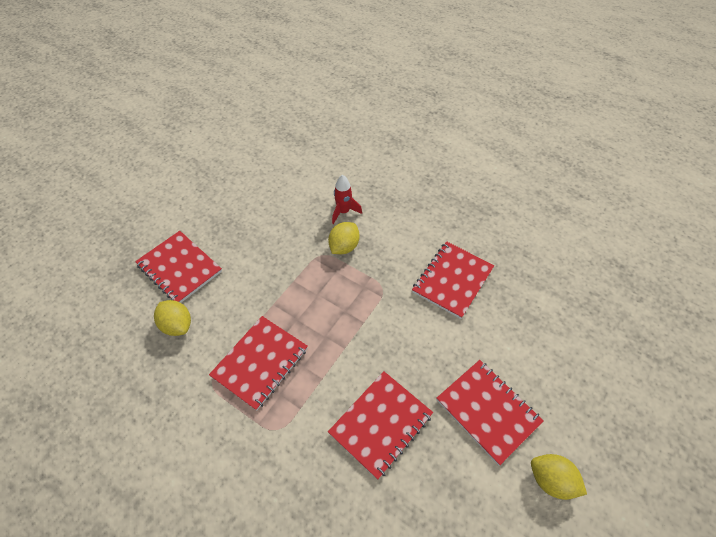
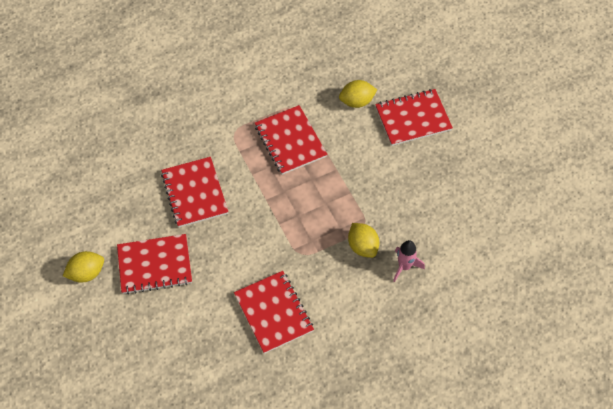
camera: 120 degrees right, 5 degrees up
(343, 212) = (404, 266): red rocket -> pink rocket

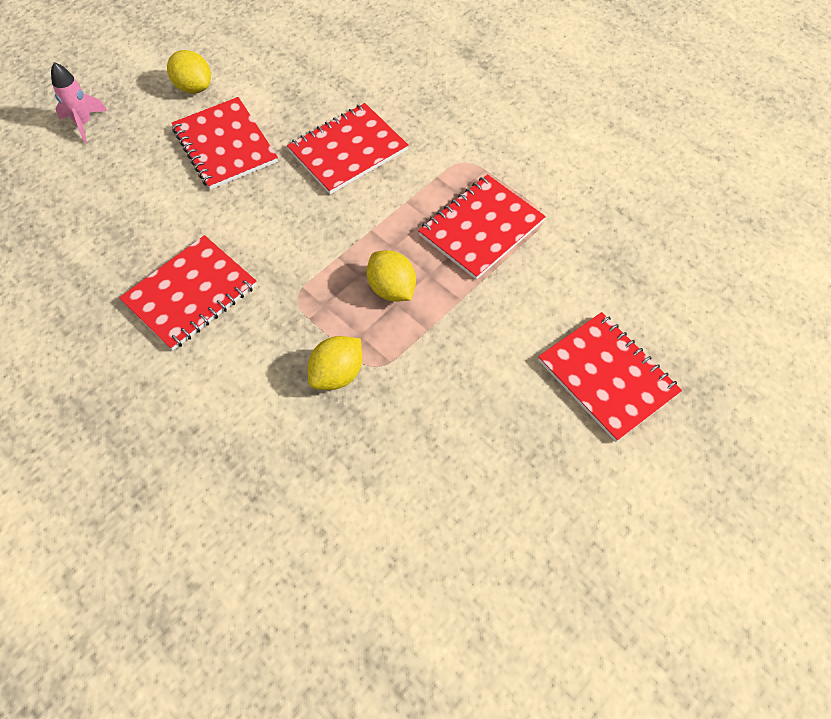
camera: 70 degrees right, 0 degrees up
(357, 101) = (596, 290): yellow lemon -> yellow lemon (391, 289)
(404, 266) = (321, 444): pink rocket -> pink rocket (84, 123)

